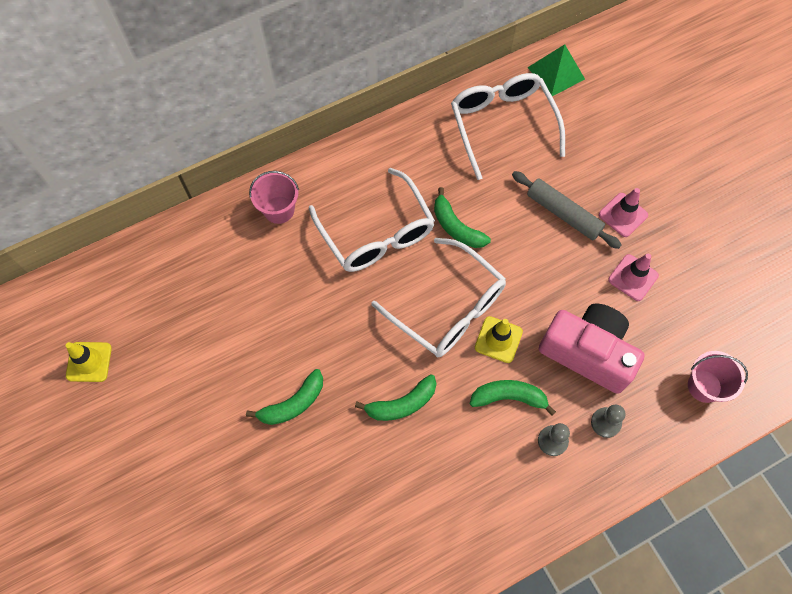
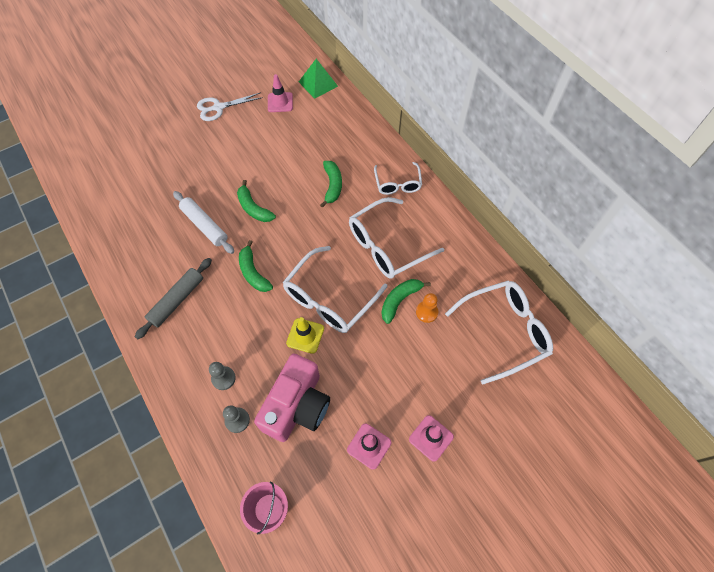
camera: 85 degrees right, 5 degrees down
(77, 462) = (218, 107): none -> white scissors
(89, 362) = (280, 102): yellow traffic cone -> pink traffic cone
(279, 210) = (397, 184): pink bucket -> white glasses
(315, 475) = (204, 225): none -> white rolling pin
(474, 199) = (426, 312): none -> orange pawn
(509, 397) = (258, 345): green banana -> green banana (332, 186)
(556, 73) = (572, 376): green pyramid -> green pyramid (318, 84)
(563, 214) = (424, 385): grey rolling pin -> grey rolling pin (177, 300)

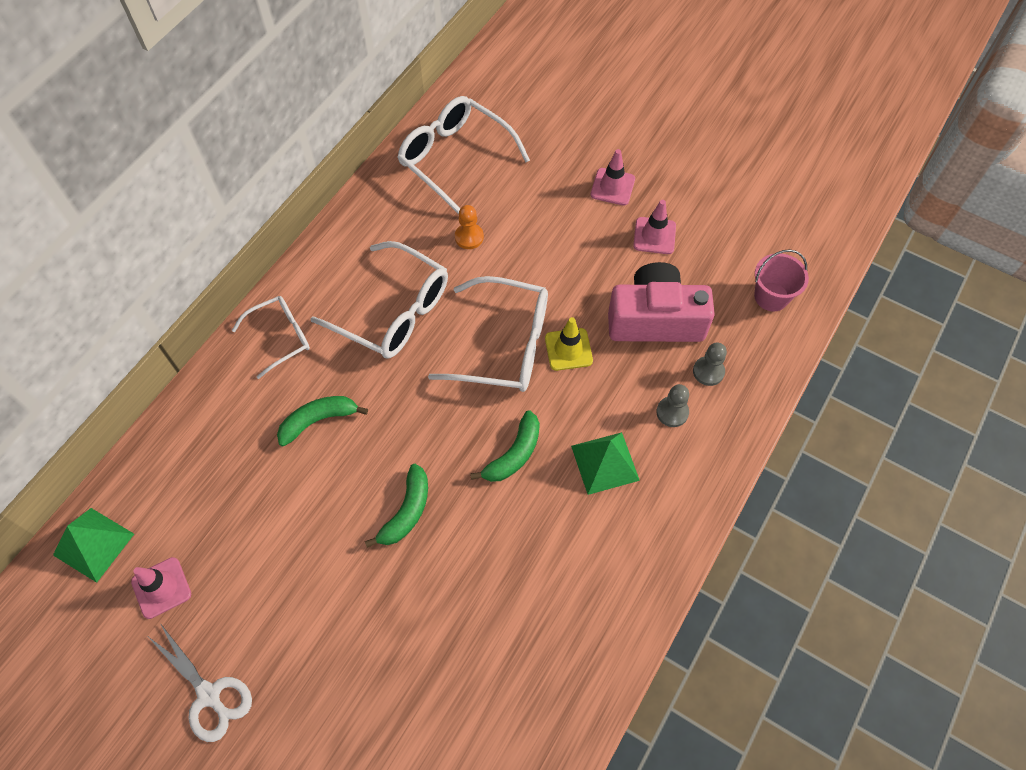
camera: 115 degrees left, 0 degrees up
(177, 300) = (606, 531): grey rolling pin -> none
(204, 225) = (470, 567): white rolling pin -> none
(217, 320) = (605, 463): none -> green pyramid
(399, 300) = (467, 269): green banana -> none

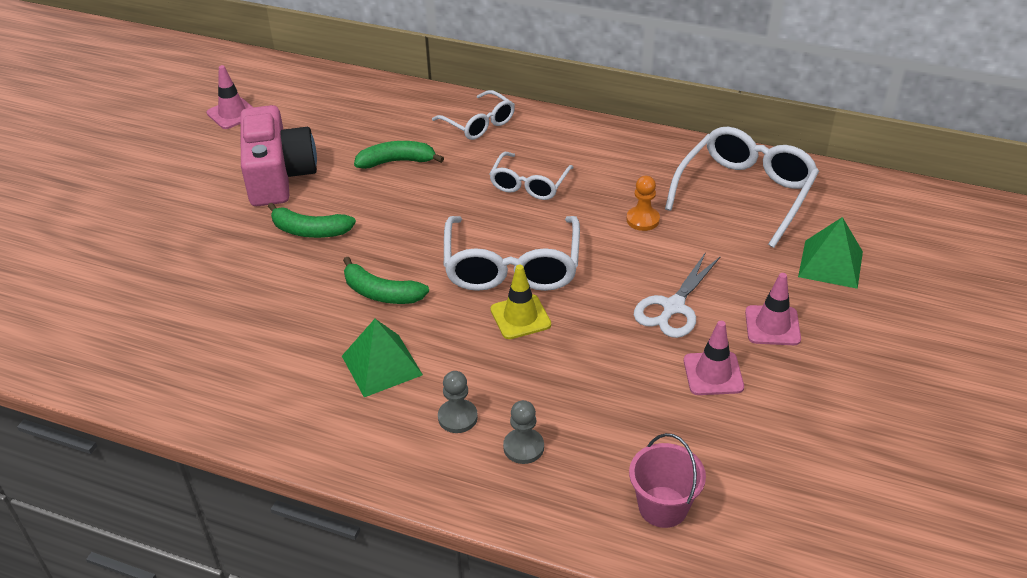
camera: 80 degrees right, 20 degrees down
(93, 544) = (268, 75): green pyramid -> green pyramid (830, 264)
(209, 695) = (143, 155): white scissors -> white scissors (673, 307)
(318, 420) = (397, 161): green banana -> green banana turned 60 degrees counterclockwise
(393, 311) = (529, 184): white glasses -> white glasses, size x0.60
(655, 319) = (585, 388): pink camera -> pink camera (278, 176)

